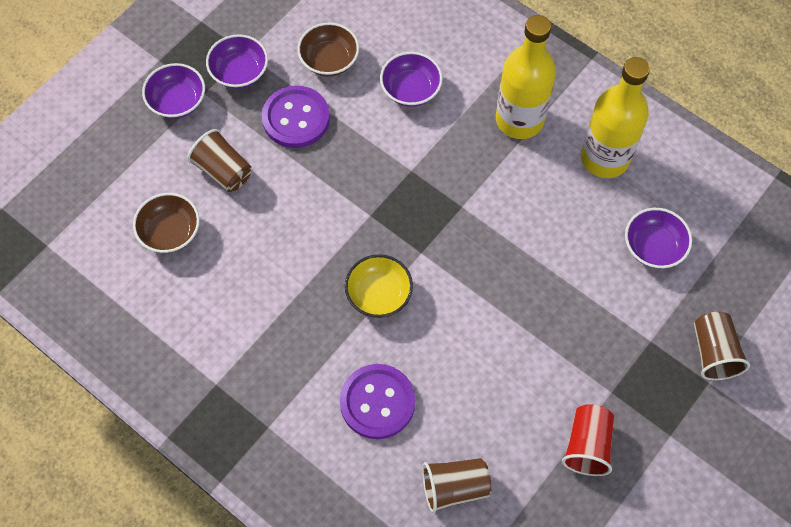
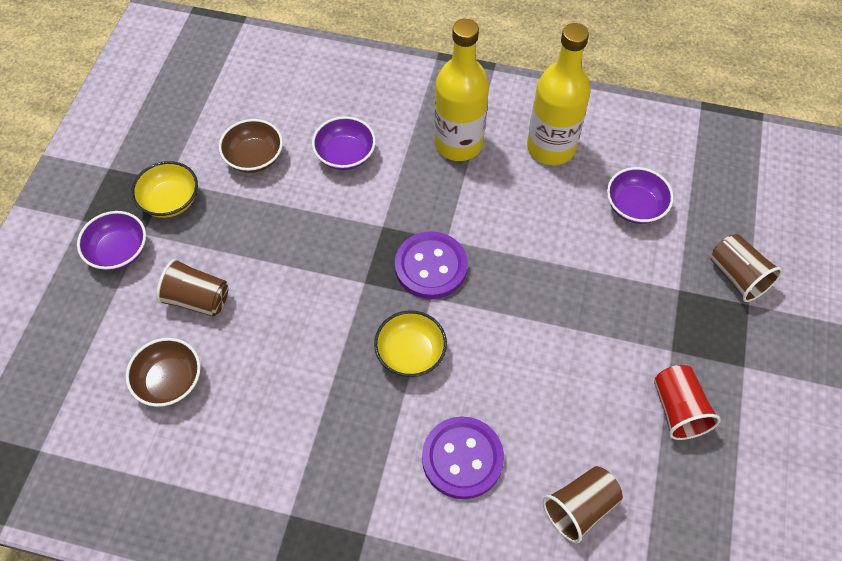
camera: 25 degrees left, 5 degrees down
(239, 72) = (170, 201): purple bowl -> yellow bowl
(296, 118) = (247, 222): purple button -> purple button (431, 266)

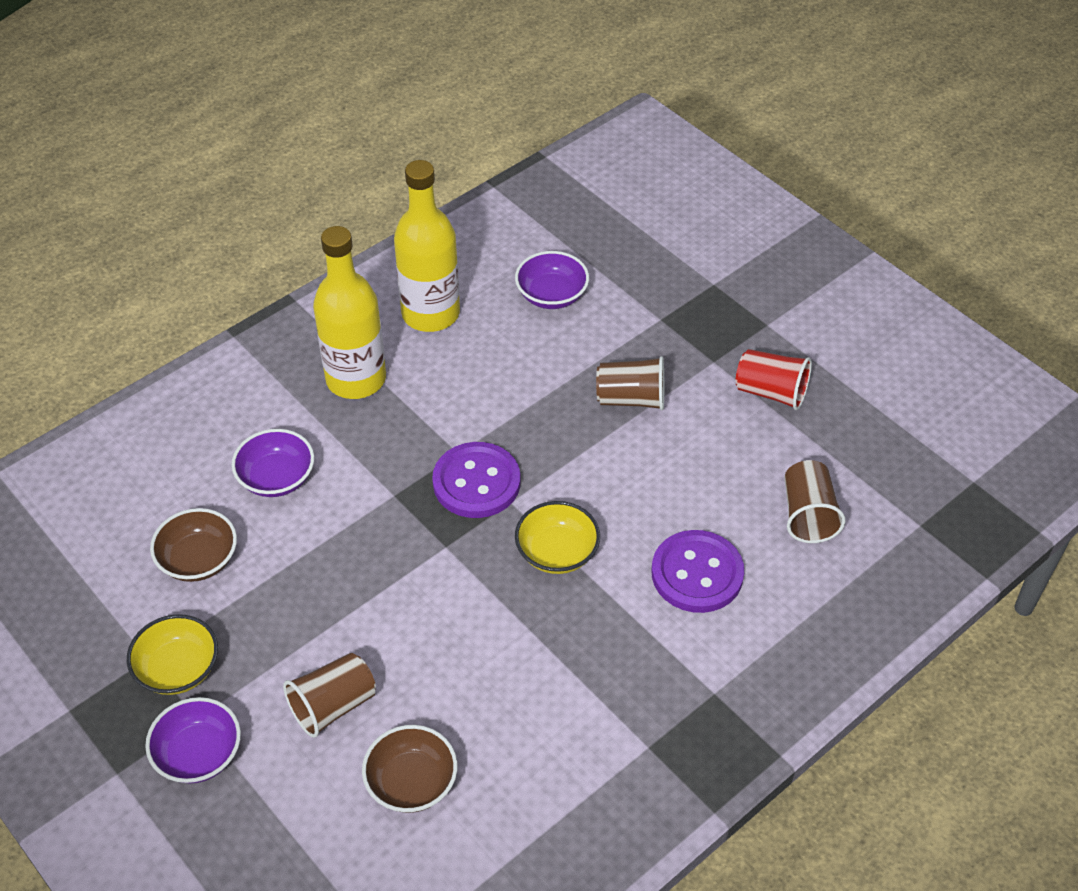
camera: 55 degrees left, 10 degrees down
(737, 276) = (682, 274): brown cup -> brown cup (631, 399)

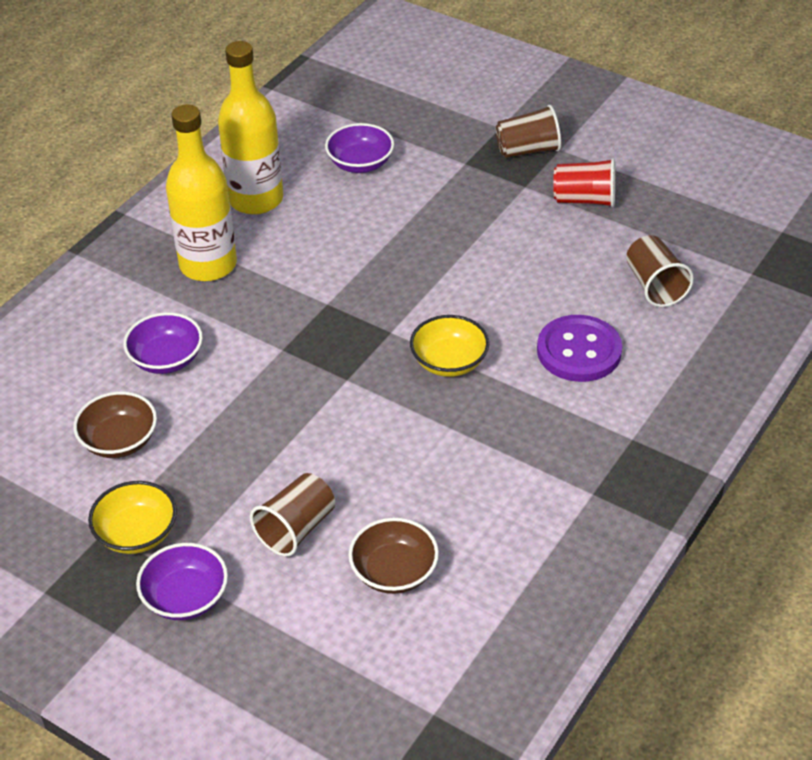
camera: 15 degrees left, 5 degrees down
(476, 482) = (354, 323): purple button -> none
(631, 399) = (465, 230): brown cup -> brown cup (528, 150)

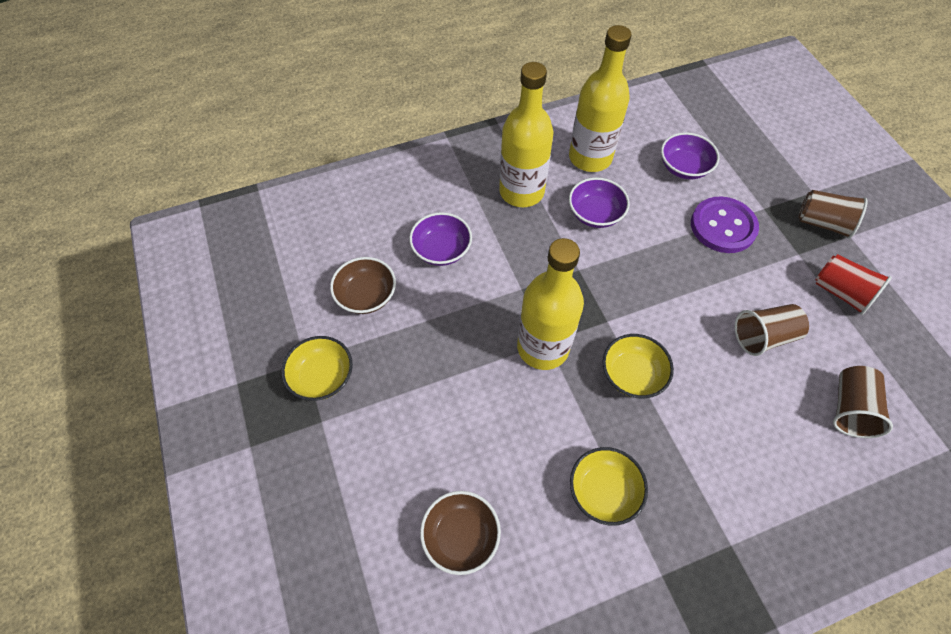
camera: 35 degrees right, 15 degrees up
(186, 598) = (312, 452): purple bowl -> purple bowl (595, 214)
(296, 529) = (422, 447): brown cup -> brown cup (763, 336)
(346, 386) = (543, 347): none -> yellow bottle
(495, 463) = (603, 491): none -> yellow bowl
(579, 351) = (742, 430): purple button -> purple button (723, 226)

